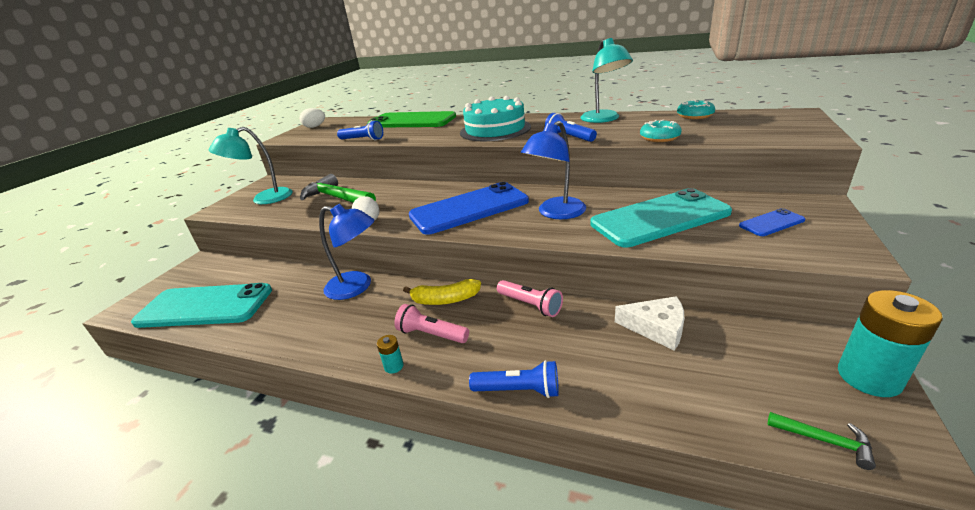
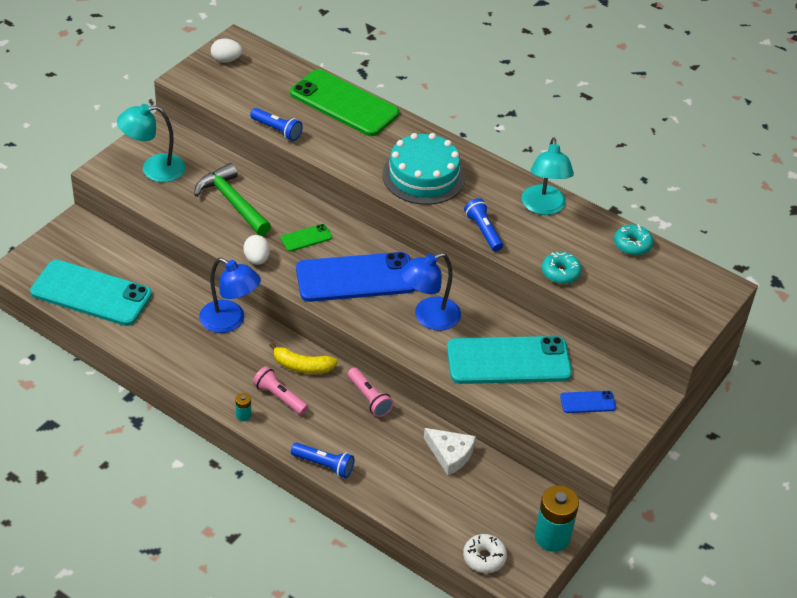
camera: 10 degrees right, 15 degrees up
(411, 199) = (306, 238): none -> green phone
(825, 441) = (484, 558): green hammer -> white donut

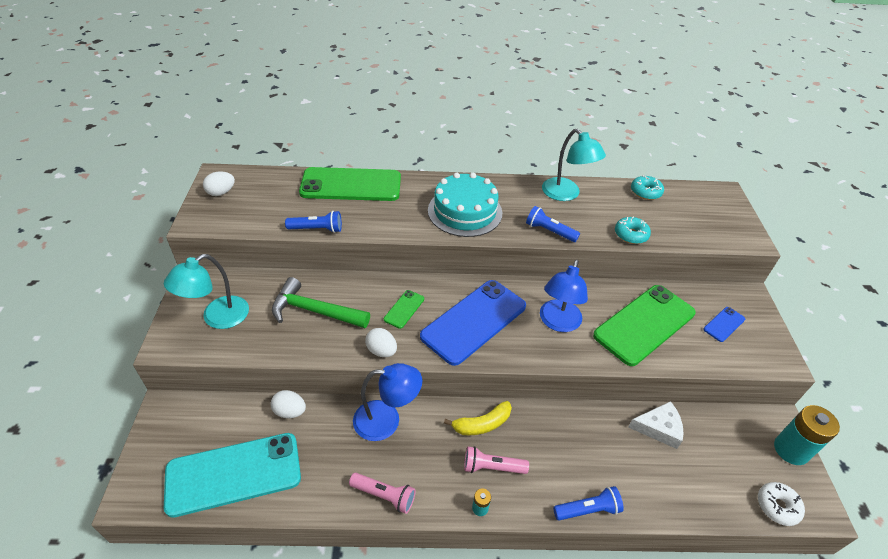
camera: 35 degrees left, 0 degrees up
(163, 275) = (290, 411): none -> white egg
(369, 398) = (557, 419): pink flashlight -> pink flashlight (384, 496)
(508, 361) = (644, 324): turquoise phone -> green phone

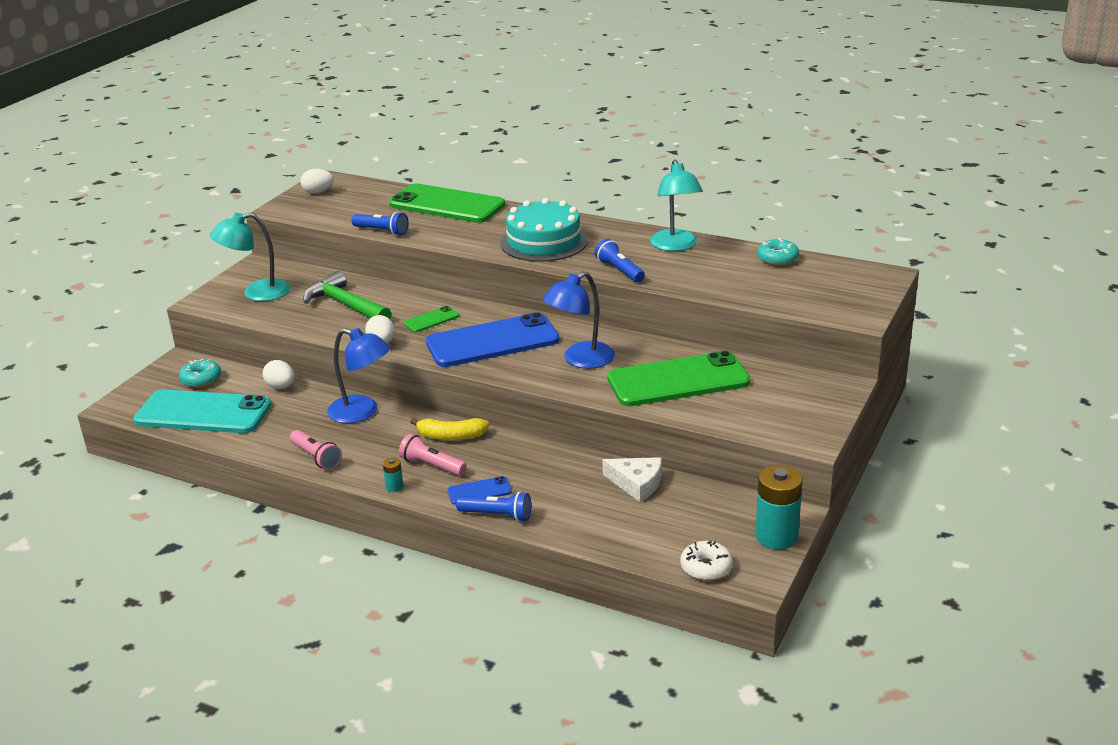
camera: 30 degrees right, 15 degrees down
(631, 235) = (712, 288): turquoise donut -> turquoise donut (201, 379)
(724, 324) = (776, 400): blue phone -> blue phone (479, 491)

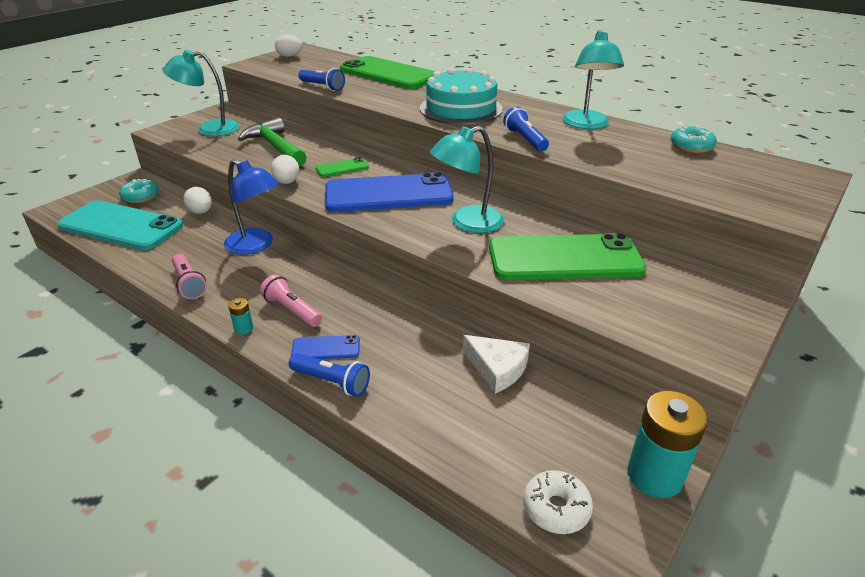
camera: 10 degrees right, 5 degrees up
(451, 436) = (325, 282): yellow banana -> none
(580, 360) = (467, 223): blue lamp -> turquoise lamp

